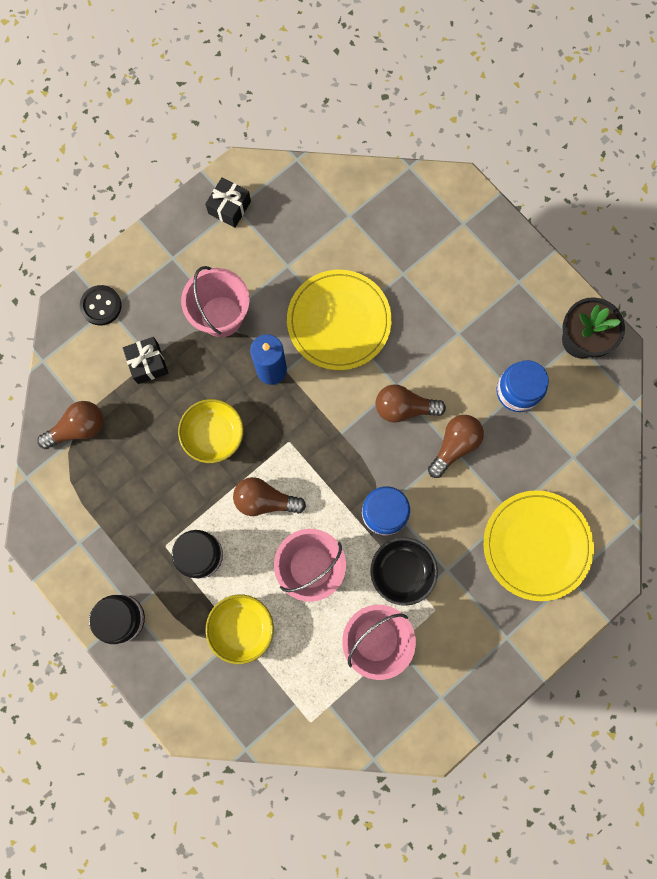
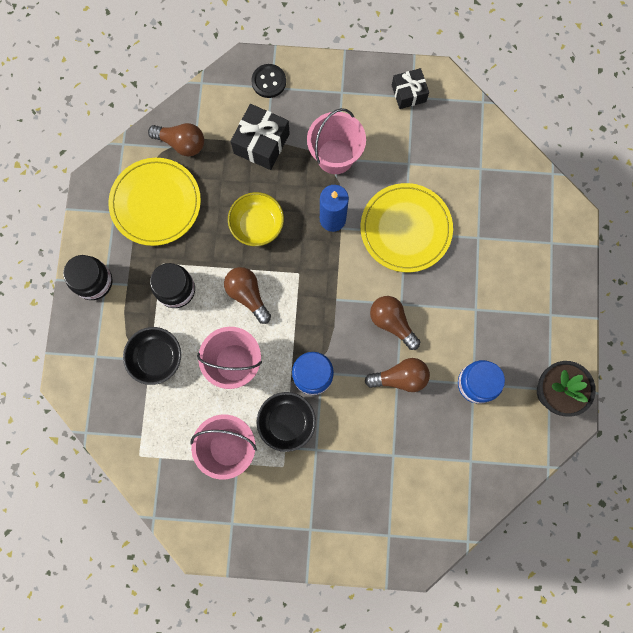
camera: 45 degrees right, 0 degrees up
(148, 363) = (261, 143): black gift -> black gift, size x1.51
(242, 628) = (156, 358): yellow bowl -> black bowl
(536, 545) = (388, 492): yellow plate -> yellow plate (155, 203)

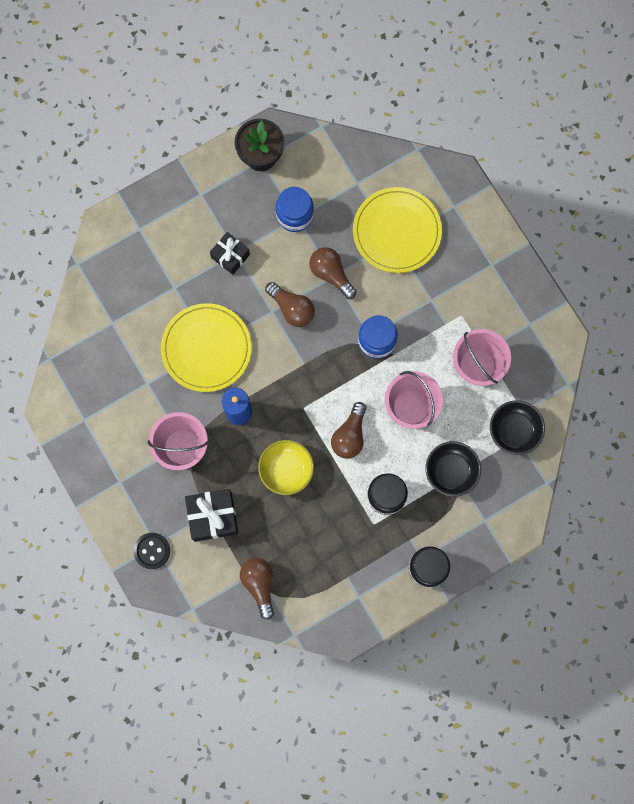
camera: 125 degrees left, 0 degrees up
(155, 203) = (326, 567): yellow plate -> yellow plate (397, 231)
(286, 422) = (426, 335): black bowl -> black bowl (514, 430)
(392, 322) = (292, 308): brown light bulb -> brown light bulb turned 60 degrees counterclockwise
(408, 93) = (83, 425): black gift -> black gift (230, 256)

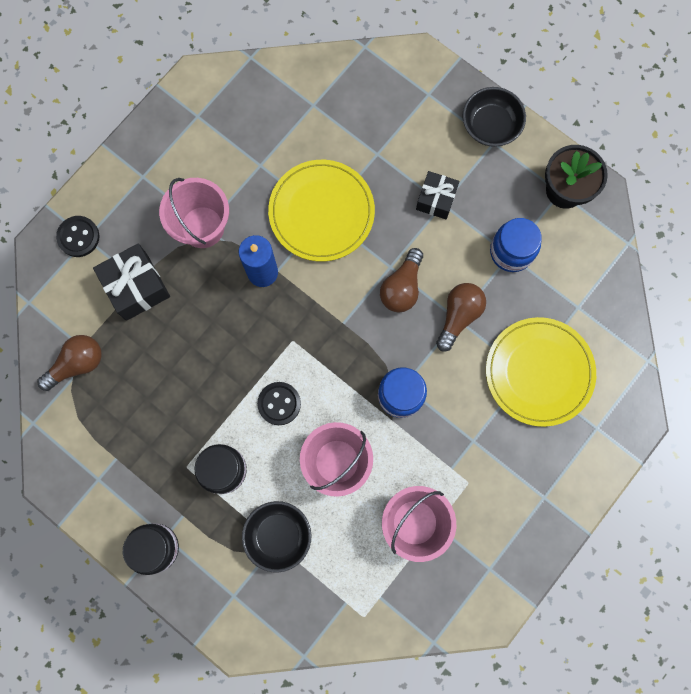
camera: 70 degrees right, 0 degrees up
(286, 470) = (215, 347): yellow bowl -> none
(349, 435) = (279, 403): brown light bulb -> black button
(514, 430) = (353, 595): black bowl -> black bowl (490, 126)

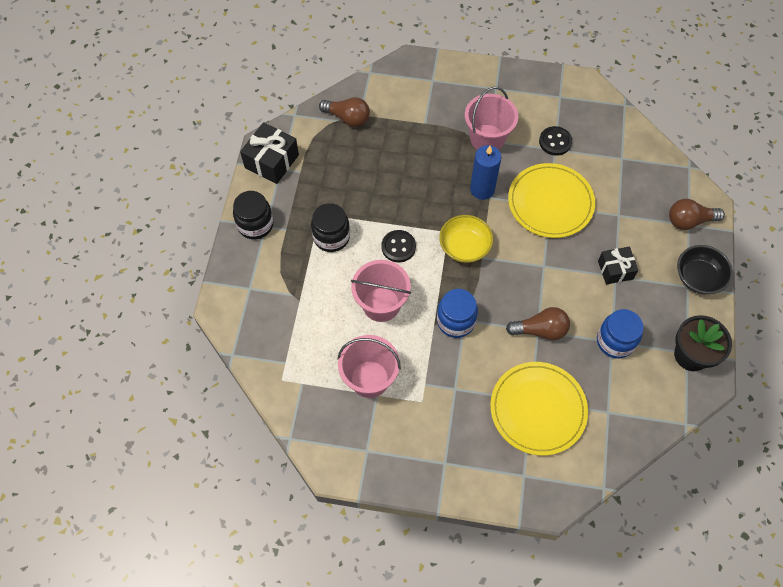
camera: 60 degrees right, 15 degrees down
(78, 237) = (430, 75): black button -> black button (555, 142)
(136, 287) = (420, 123): black gift -> black gift (271, 161)
(278, 535) = (307, 294): black bowl -> none
(321, 333) = (464, 247): none -> yellow bowl
(402, 287) = (534, 281): brown light bulb -> brown light bulb (689, 221)

